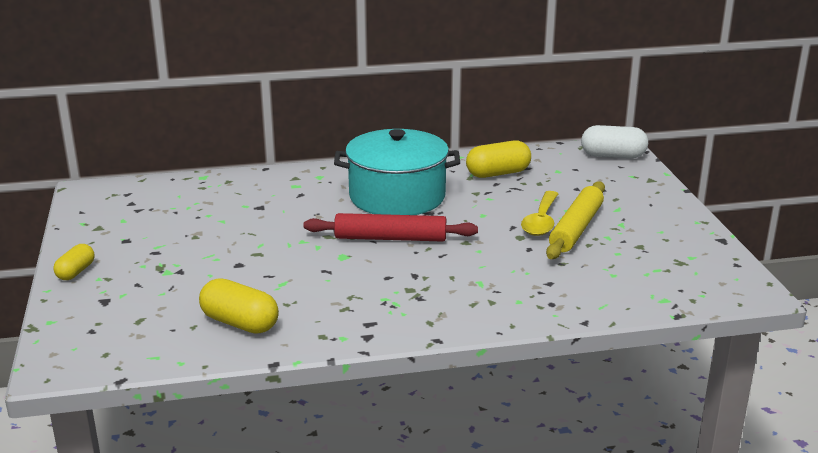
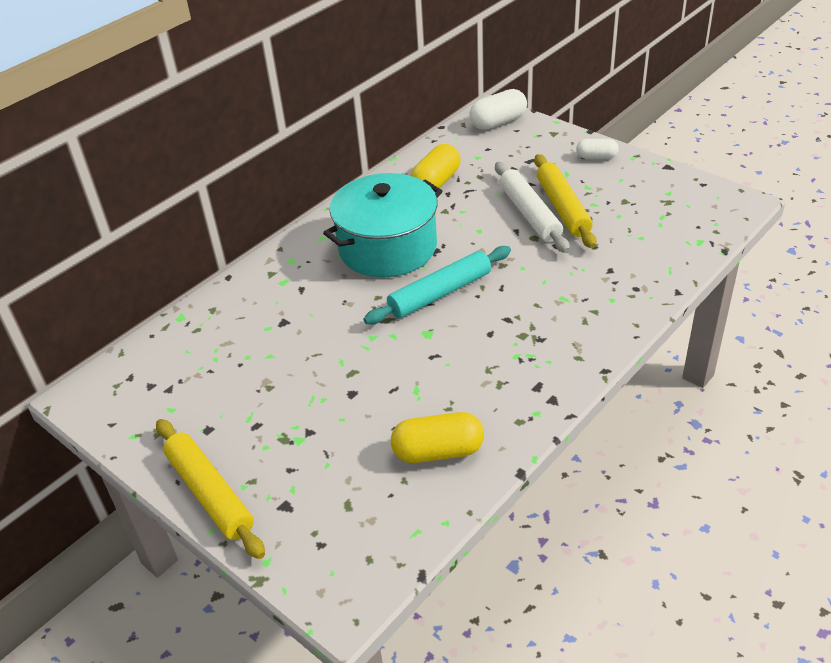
camera: 35 degrees left, 15 degrees up
(76, 272) = (210, 493): yellow capsule -> yellow rolling pin
(390, 238) = (440, 293): red rolling pin -> turquoise rolling pin
(541, 221) = (529, 214): yellow spoon -> white rolling pin
(663, 208) = (596, 157): none -> white capsule

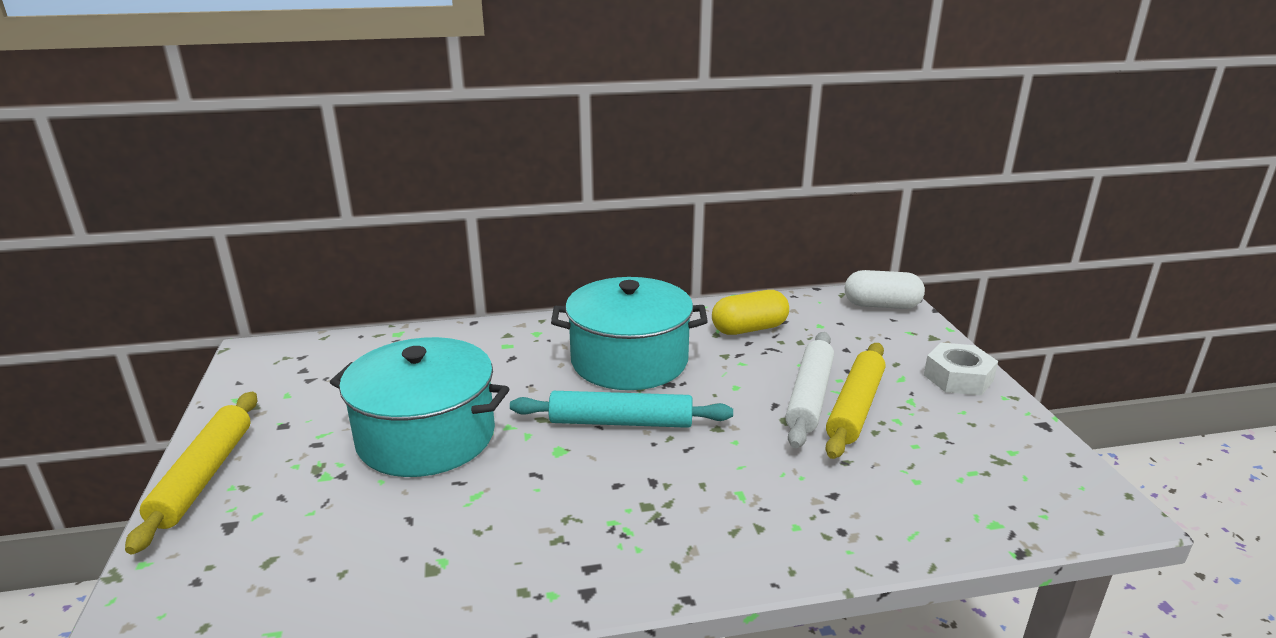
camera: 35 degrees right, 15 degrees down
(327, 375) = (426, 436): none -> turquoise pot
(438, 451) = (408, 567): yellow capsule -> none
(596, 157) = (958, 378): white capsule -> white nut

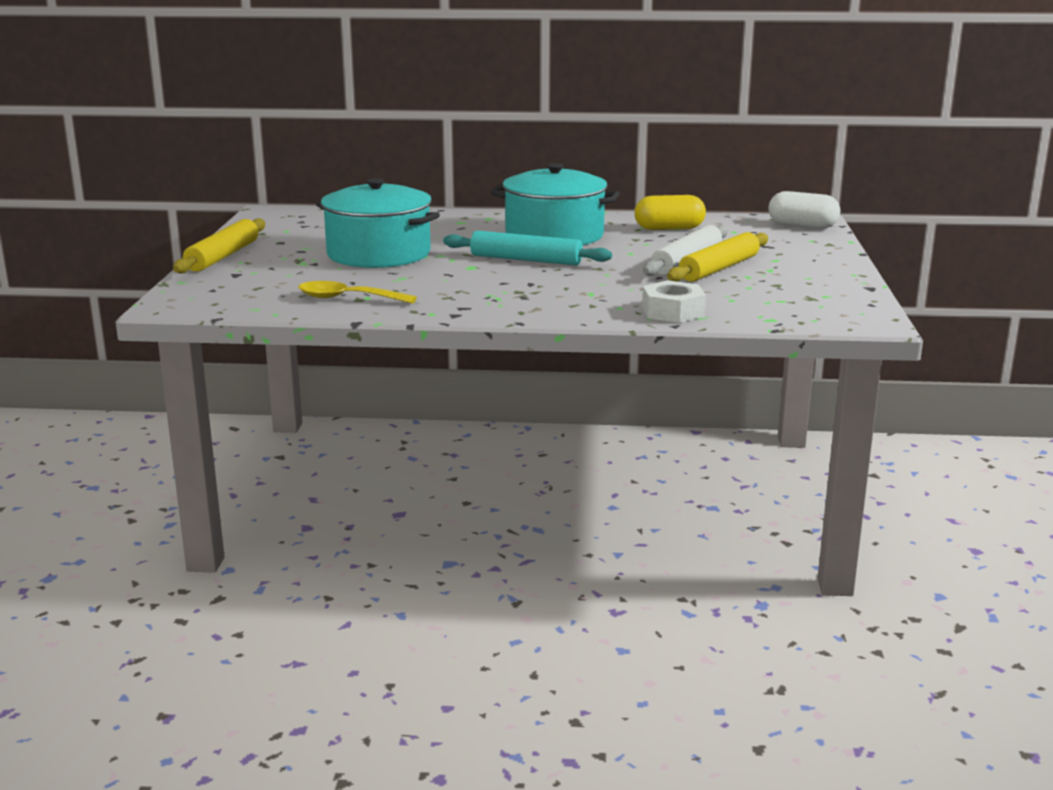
camera: 15 degrees right, 5 degrees down
(414, 571) = (348, 298): none -> yellow spoon
(958, 378) = (825, 263): white nut -> white nut (673, 312)

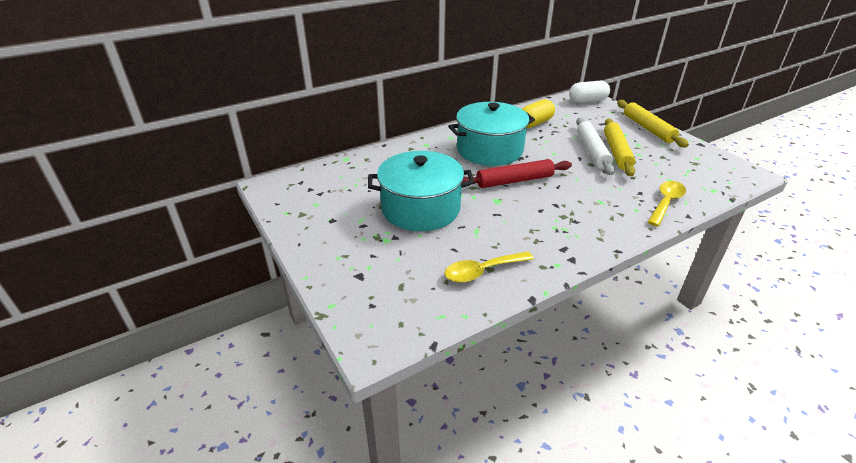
camera: 35 degrees left, 15 degrees up
(223, 256) = (315, 255): yellow rolling pin -> yellow rolling pin (648, 128)
(526, 260) = (514, 181): turquoise rolling pin -> red rolling pin
(673, 312) = (666, 203): white nut -> yellow spoon

